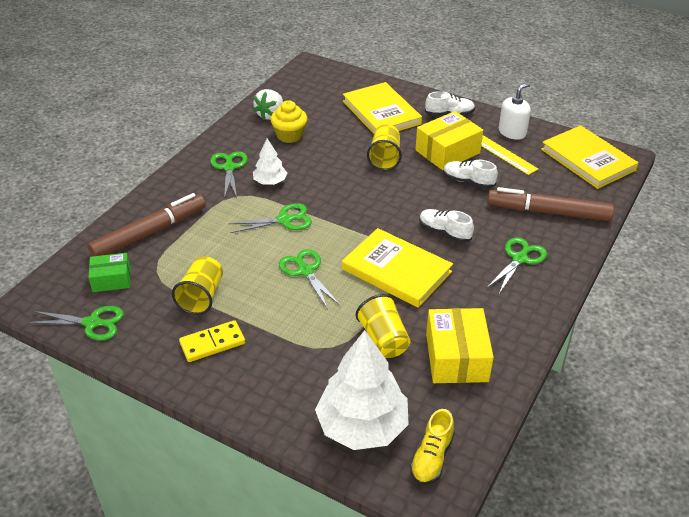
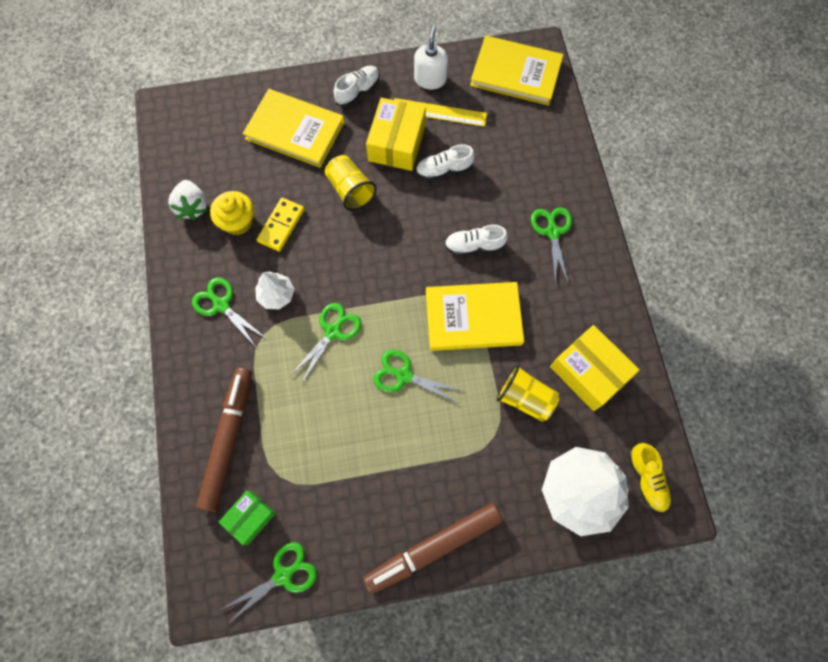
camera: 40 degrees left, 30 degrees up
(201, 296) = (346, 471): yellow cup -> none
(212, 343) = (402, 510): yellow domino -> yellow domino (281, 225)
(549, 212) = (534, 161): brown marker -> brown marker (433, 547)

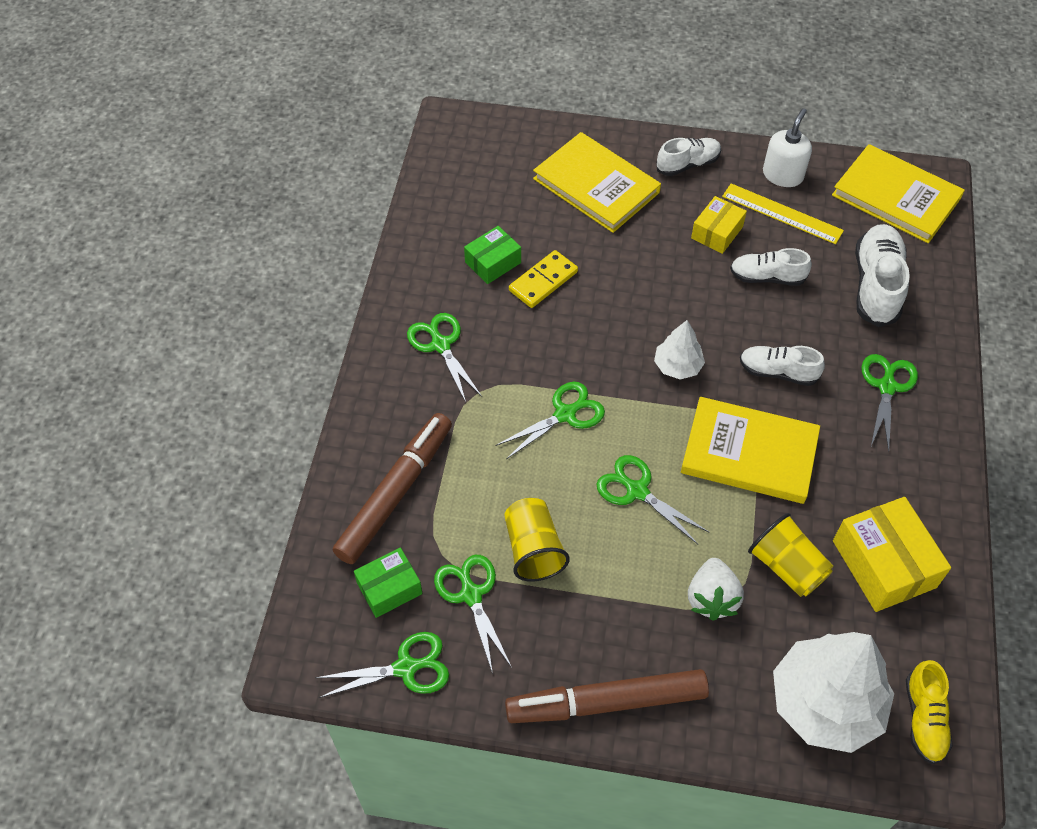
camera: 20 degrees right, 15 degrees down
(193, 207) = (446, 232): white strawberry -> white strawberry (711, 598)
(238, 222) = (493, 262): yellow cupcake -> green box
(276, 295) = (510, 354): white tree -> white tree (677, 366)
(311, 501) = (471, 595): none -> green scissors
(350, 190) = (641, 267): yellow cup -> yellow cup (533, 549)
(397, 143) = (717, 232): yellow box -> yellow box, size x0.61
(522, 152) = (876, 285): none -> white shoe

